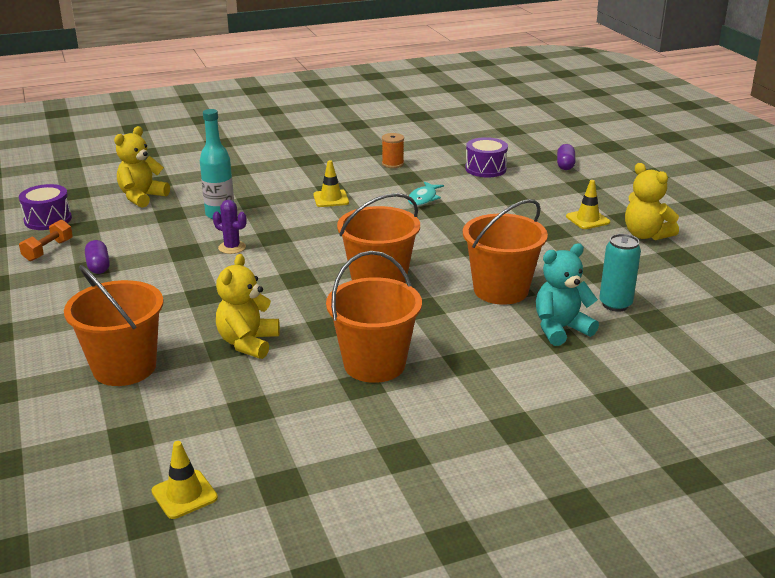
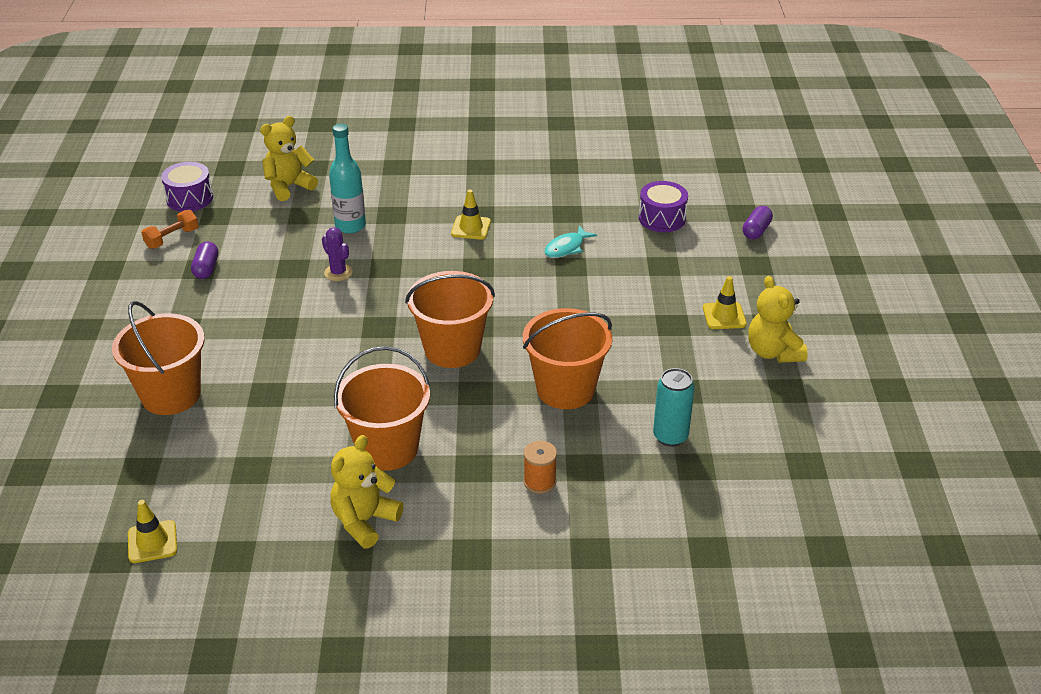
camera: 20 degrees right, 10 degrees up
(248, 343) = (289, 394): yellow teddy bear -> yellow teddy bear (364, 521)
(392, 164) = (565, 190): orange spool -> orange spool (539, 482)
(560, 329) = (592, 453): turquoise teddy bear -> none

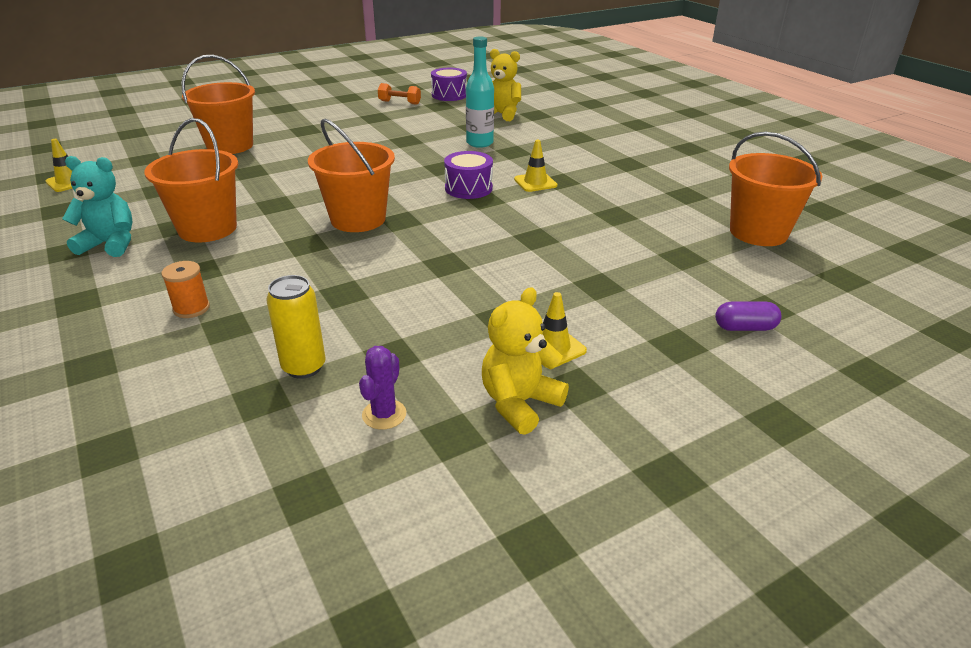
camera: 60 degrees right, 5 degrees down
(206, 268) = (377, 119): purple capsule -> none
(338, 273) = (416, 154): purple cactus -> purple cactus (384, 414)
(364, 521) = (110, 244): yellow teddy bear -> turquoise teddy bear
(565, 389) = (341, 285): orange bucket -> orange bucket (758, 232)
(566, 248) = (561, 228): turquoise fish -> none
(662, 218) = (679, 263): purple drum -> purple drum (468, 188)
(670, 436) = (304, 367): turquoise can -> yellow can

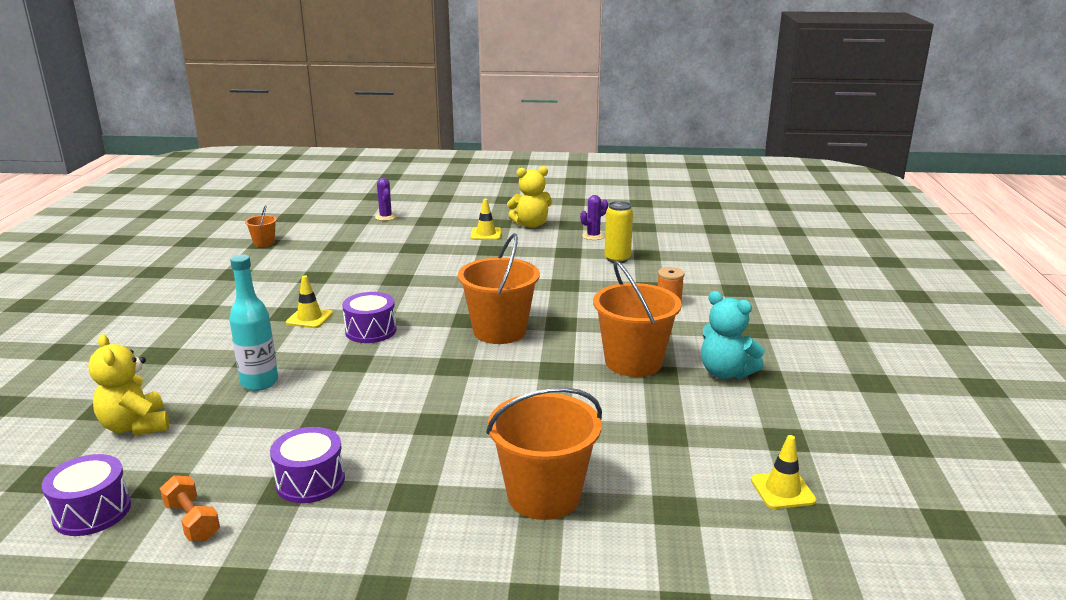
camera: 145 degrees left, 10 degrees down
(368, 122) = (310, 481): none -> purple drum
(745, 327) = (385, 217): purple capsule -> purple cactus
(758, 232) = (264, 243): orange bucket -> orange bucket, size x0.48

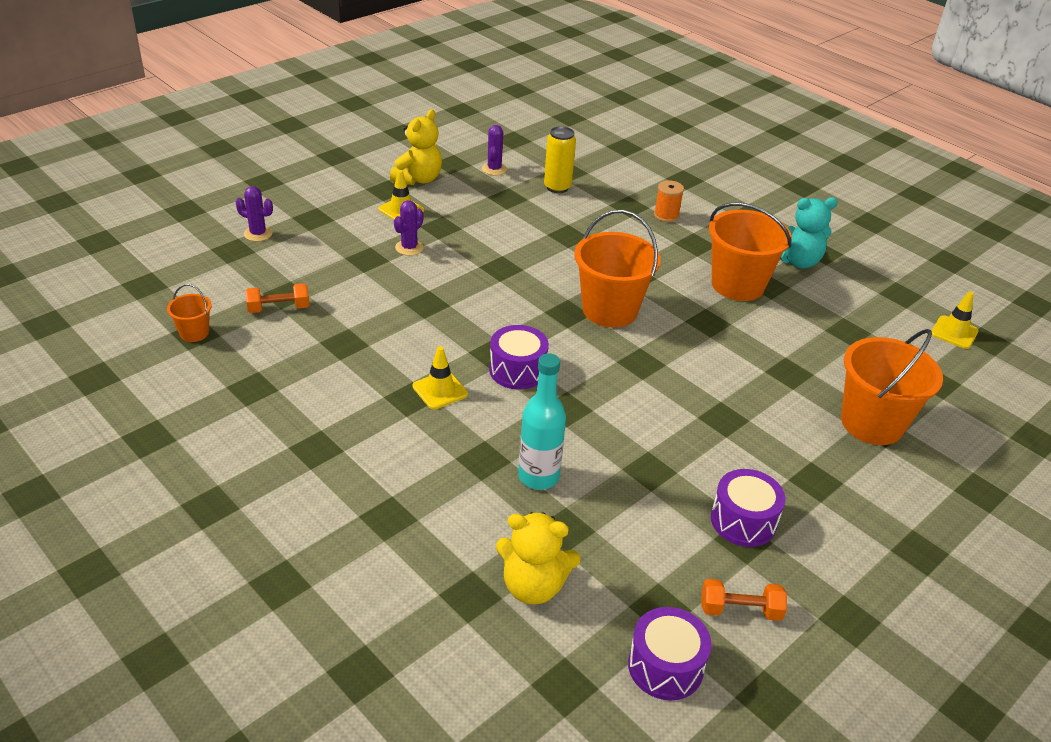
camera: 50 degrees left, 15 degrees up
(321, 249) = (279, 308): none -> orange dumbbell
(449, 252) = (409, 248): none -> purple cactus

